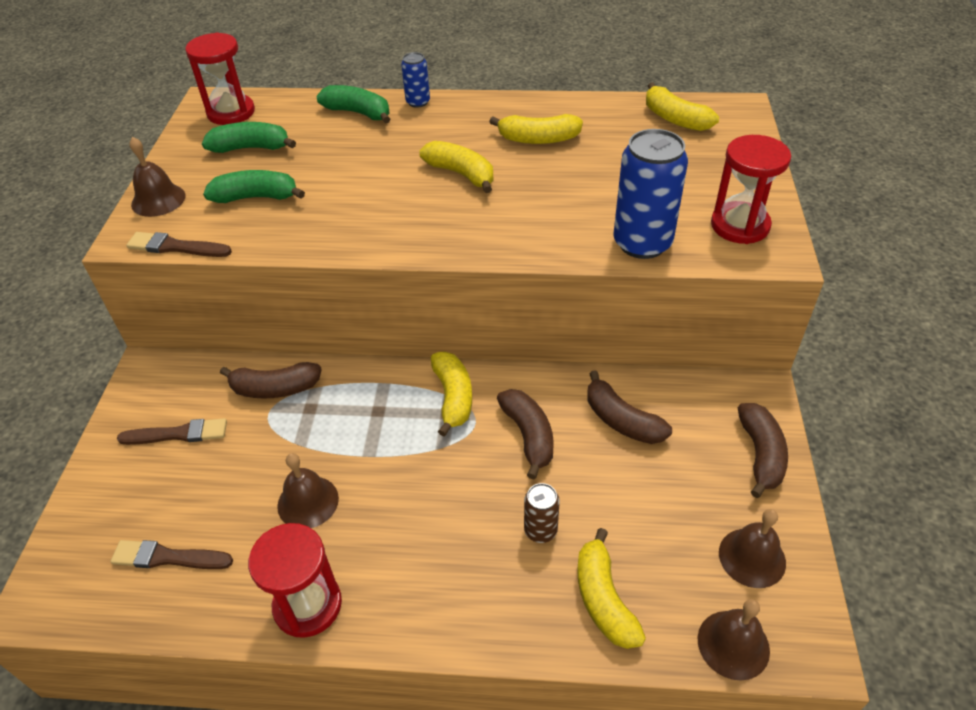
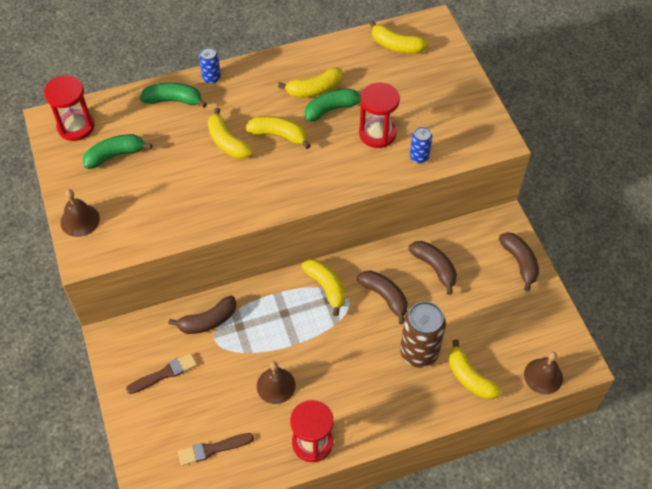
camera: 25 degrees left, 10 degrees up
(176, 247) = (122, 254): brown brush -> none
(256, 197) = (149, 197): green banana -> green banana (332, 109)
(391, 166) = (227, 142): none -> yellow banana
(540, 530) = (419, 352): brown can -> brown can, size x1.94
(622, 420) = (434, 268): brown banana -> brown banana turned 150 degrees counterclockwise
(642, 243) = (419, 157): blue can -> blue can, size x0.51
(740, 225) = (470, 126): red hourglass -> red hourglass (377, 133)
(752, 557) = (536, 326): brown bell -> none

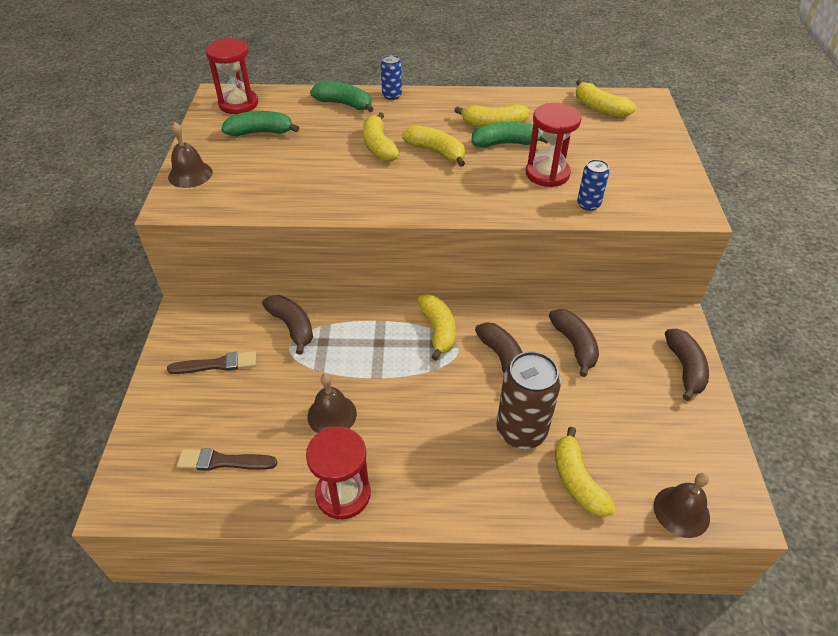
camera: 20 degrees right, 10 degrees down
(208, 321) = (292, 327): brown banana -> brown banana turned 120 degrees counterclockwise

